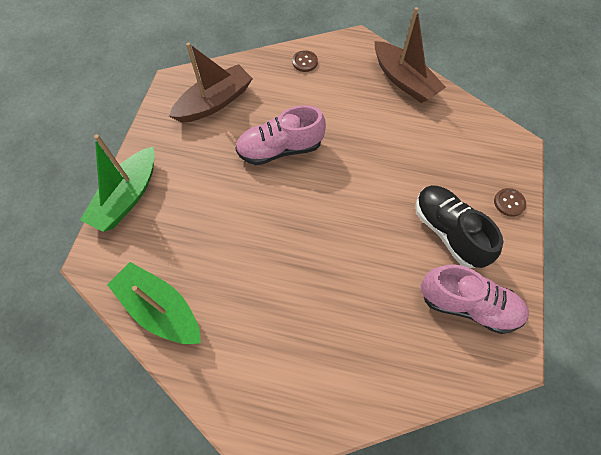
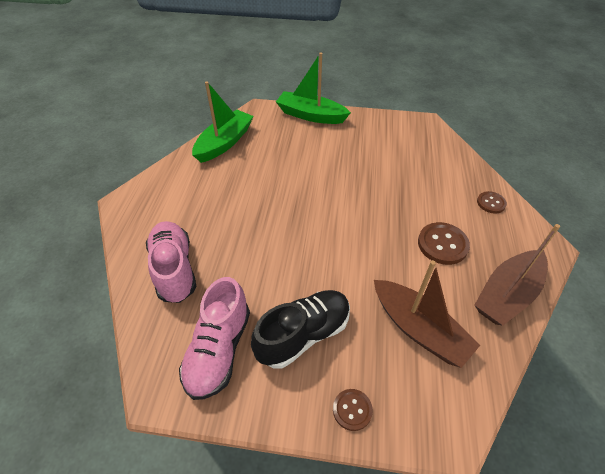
camera: 85 degrees right, 15 degrees down
(214, 102) = (413, 147): brown boat -> brown boat (419, 329)
(280, 149) = (375, 193): pink shoe -> pink shoe (174, 269)
(351, 109) = (442, 244): none -> brown button

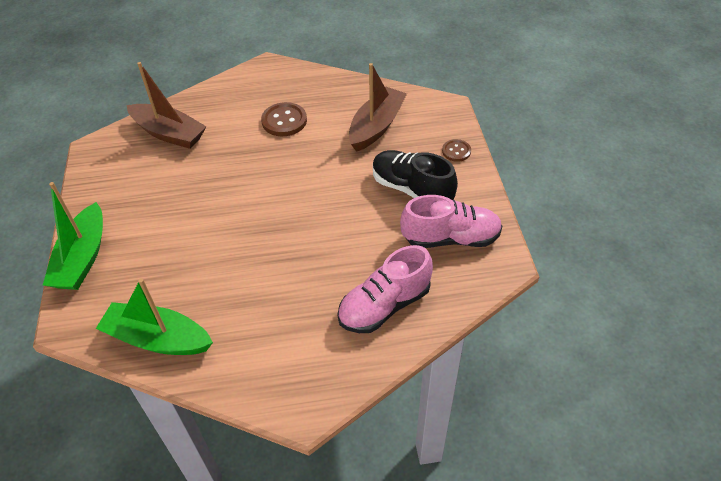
camera: 105 degrees left, 0 degrees up
(491, 203) = (222, 95): brown button -> none
(507, 294) = (325, 85): brown boat -> brown boat (169, 133)

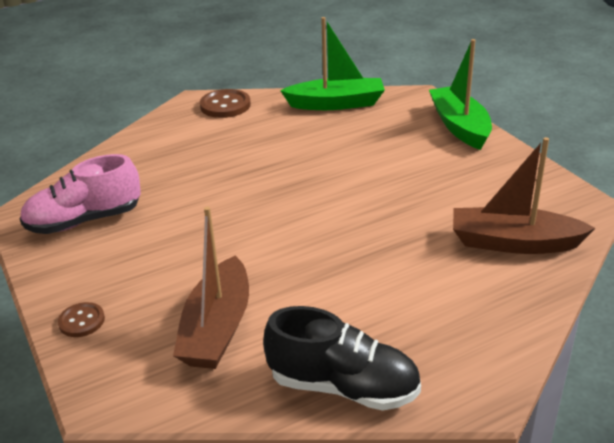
camera: 160 degrees right, 15 degrees down
(284, 121) = (367, 300): brown button -> brown button (225, 105)
(384, 306) = (147, 159): pink shoe -> none
(411, 189) = (141, 257): black shoe -> black shoe (343, 387)

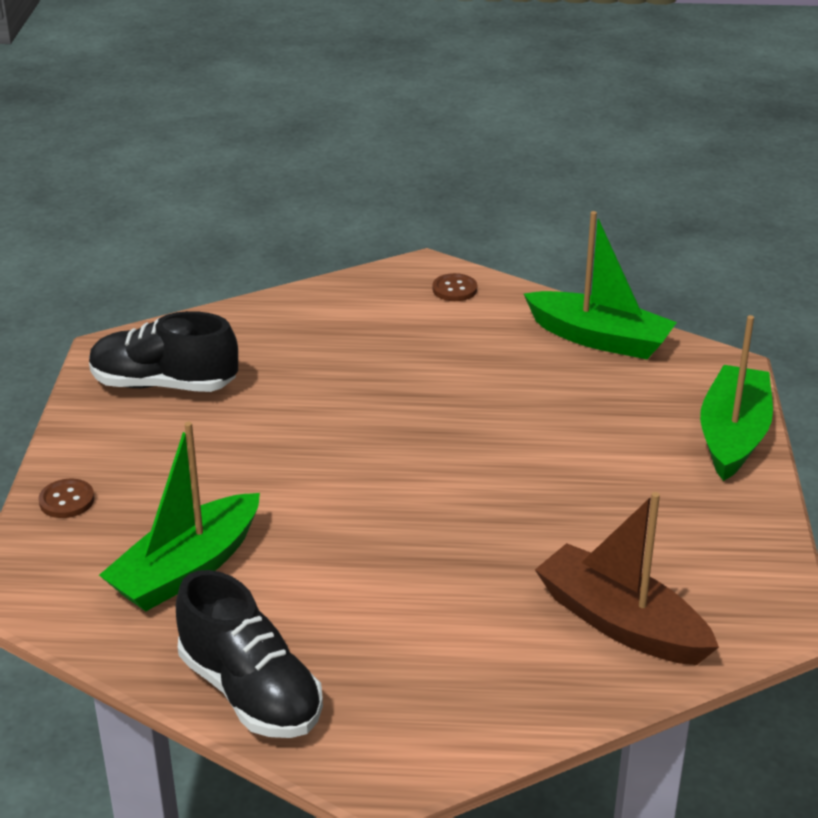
camera: 30 degrees right, 0 degrees up
(84, 221) = (164, 385): pink shoe -> black shoe
(217, 328) = (187, 569): brown boat -> green boat
(225, 105) = (454, 289): brown button -> brown button, size x0.61

